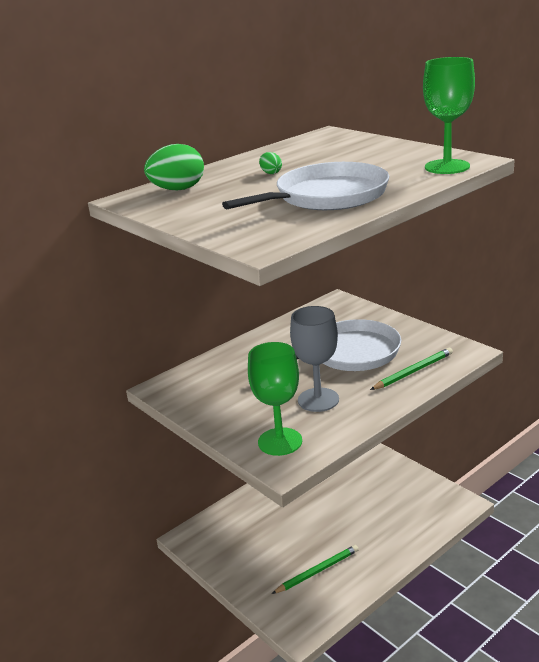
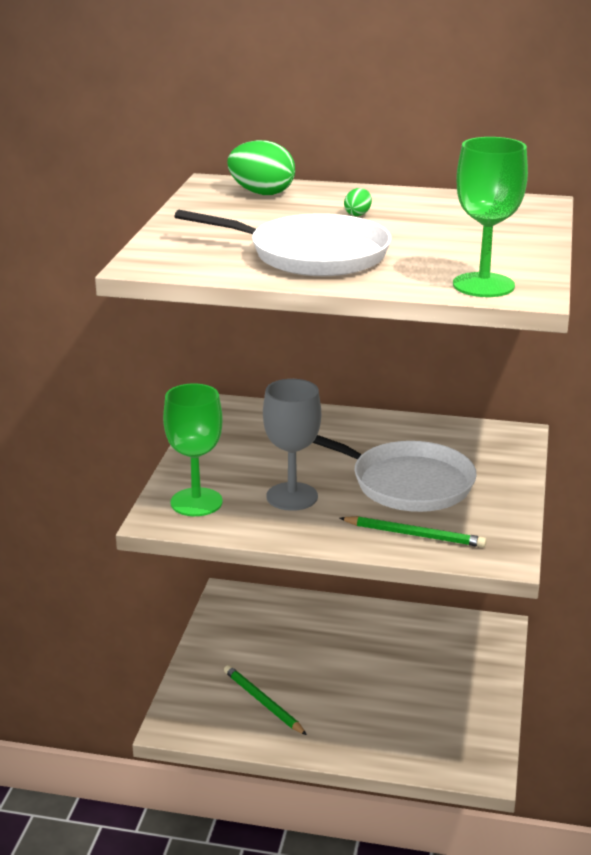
camera: 50 degrees right, 0 degrees up
(317, 571) = (263, 702): green pencil -> green pencil turned 150 degrees counterclockwise

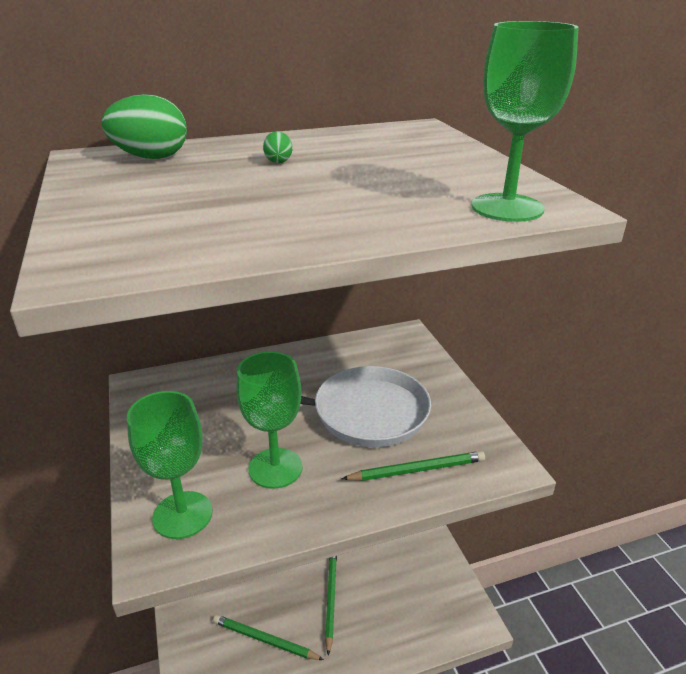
camera: 30 degrees left, 5 degrees up
(292, 496) = (275, 468): grey goblet -> green goblet
(312, 255) = (286, 212): white pan -> none
(347, 697) = (330, 599): none -> green pencil

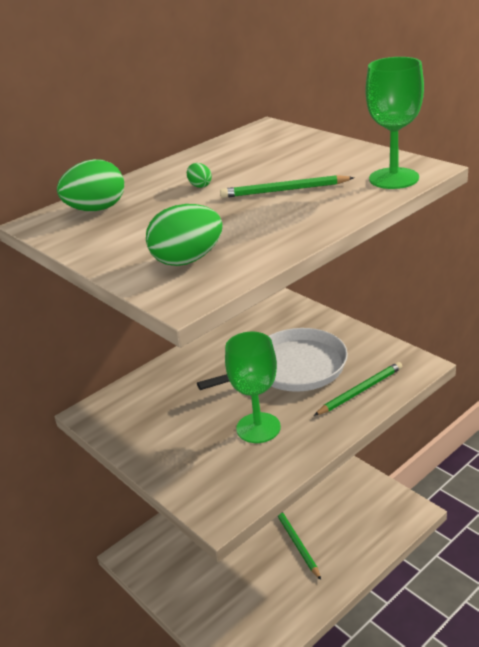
camera: 20 degrees left, 0 degrees up
(150, 230) = (187, 260): none -> green egg
(182, 515) = (216, 482): green goblet -> none
(264, 640) = (263, 593): green pencil -> green pencil (284, 190)

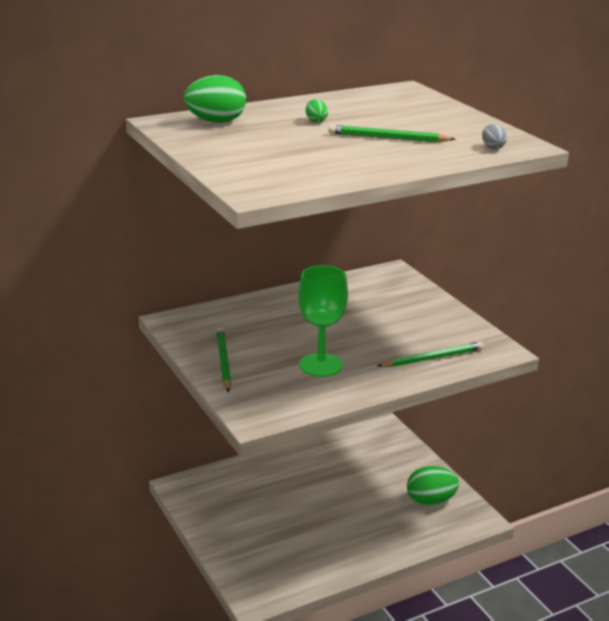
camera: 10 degrees right, 5 degrees down
(187, 260) = (272, 170): green egg -> green egg (430, 501)
(293, 368) = (377, 327): white pan -> none
(296, 543) = (347, 516): green pencil -> green pencil (223, 361)
(393, 178) = (492, 147): green goblet -> grey egg

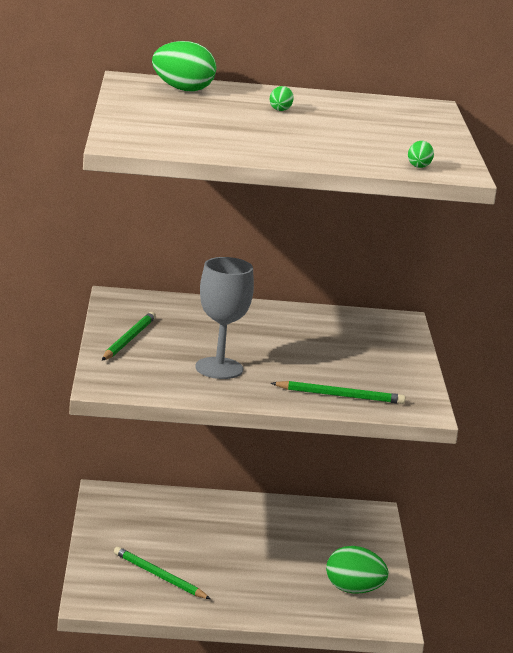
camera: 25 degrees right, 5 degrees down
(321, 365) = (219, 368): green goblet -> grey goblet
(388, 138) = (326, 136): green pencil -> green pencil (159, 576)
(492, 147) = (419, 166): grey egg -> green egg

